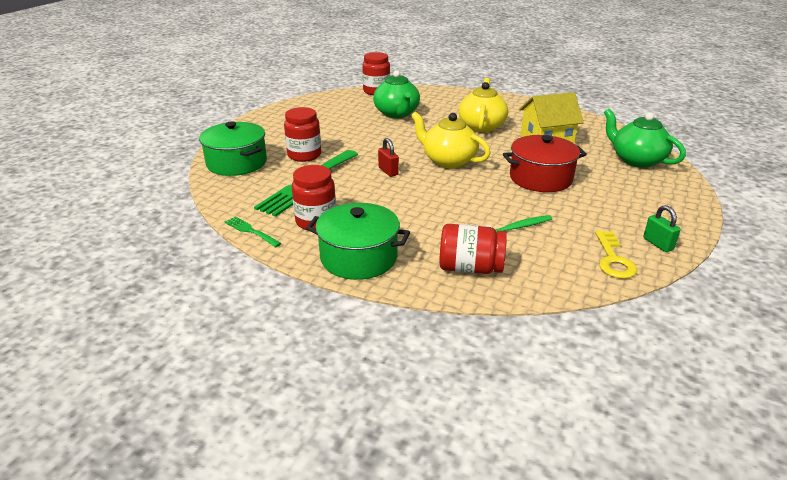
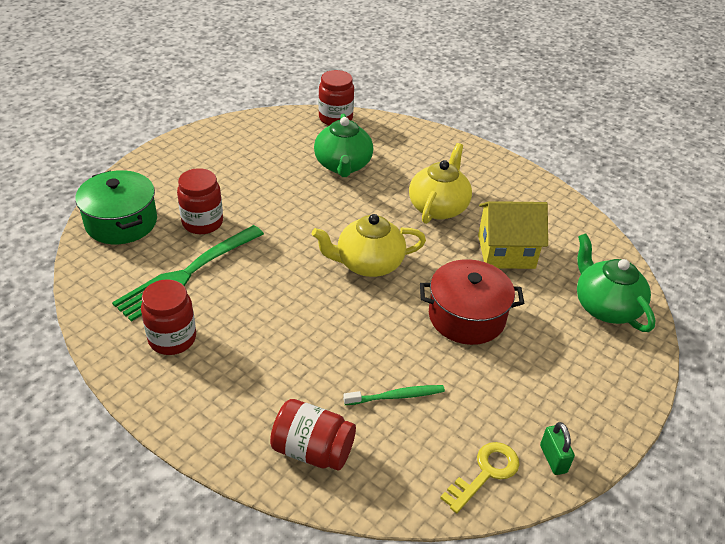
camera: 10 degrees right, 10 degrees up
(251, 231) = (96, 340): green fork -> none
(359, 257) = (196, 407): green pot -> none
(388, 171) = (288, 269): red padlock -> none
(448, 161) = (368, 264): yellow teapot -> yellow teapot turned 60 degrees counterclockwise
(613, 259) = (485, 473): yellow key -> yellow key turned 150 degrees counterclockwise

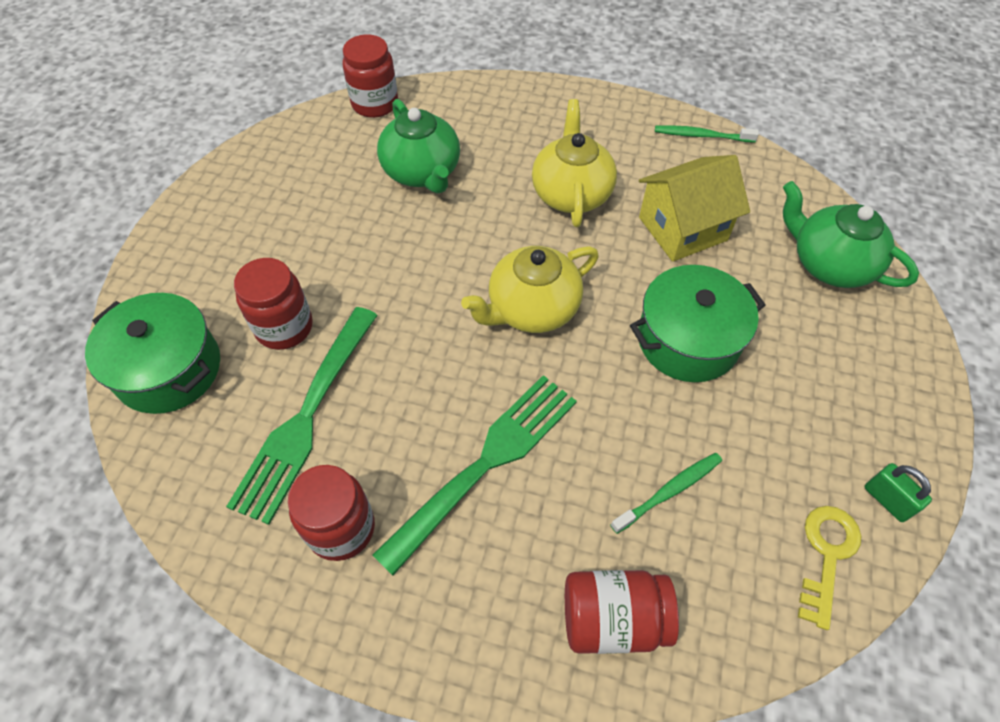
camera: 20 degrees left, 15 degrees up
(282, 338) = (485, 465): none -> green fork
(466, 316) = (687, 340): red pot -> green pot
(557, 201) = (701, 135): none -> green toothbrush

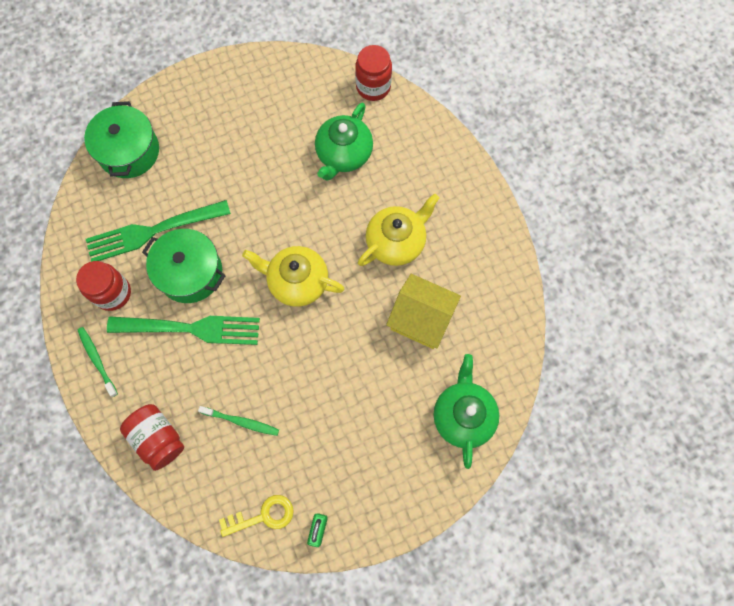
camera: 50 degrees right, 15 degrees up
(284, 327) = (190, 178): red jar -> none
(687, 340) = (341, 372): green pot -> green pot (190, 273)
(701, 135) = (511, 280): green toothbrush -> green toothbrush (97, 360)

